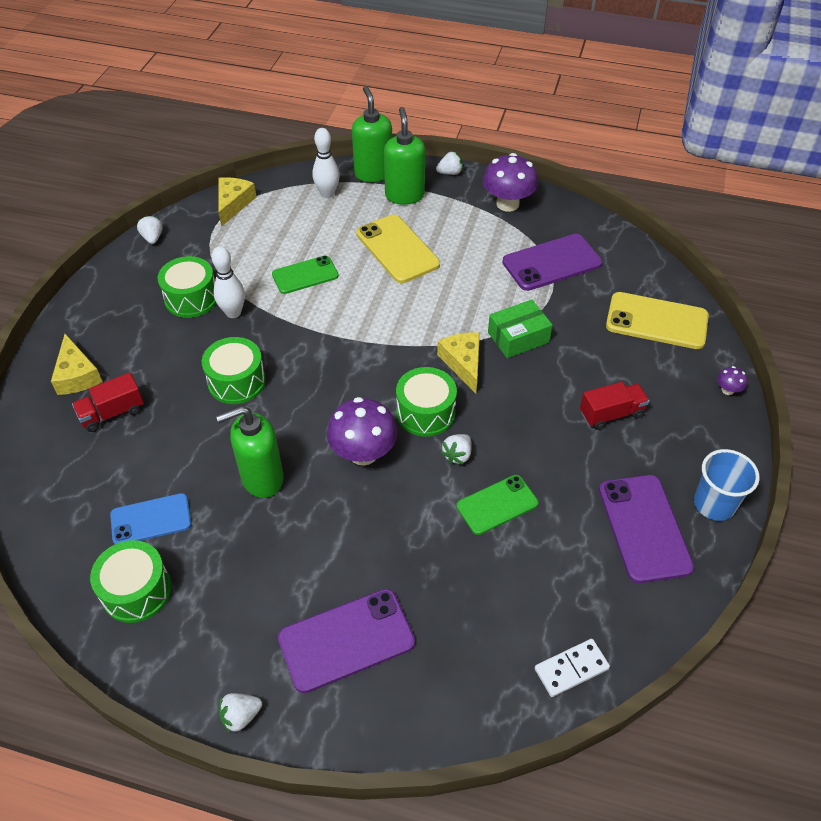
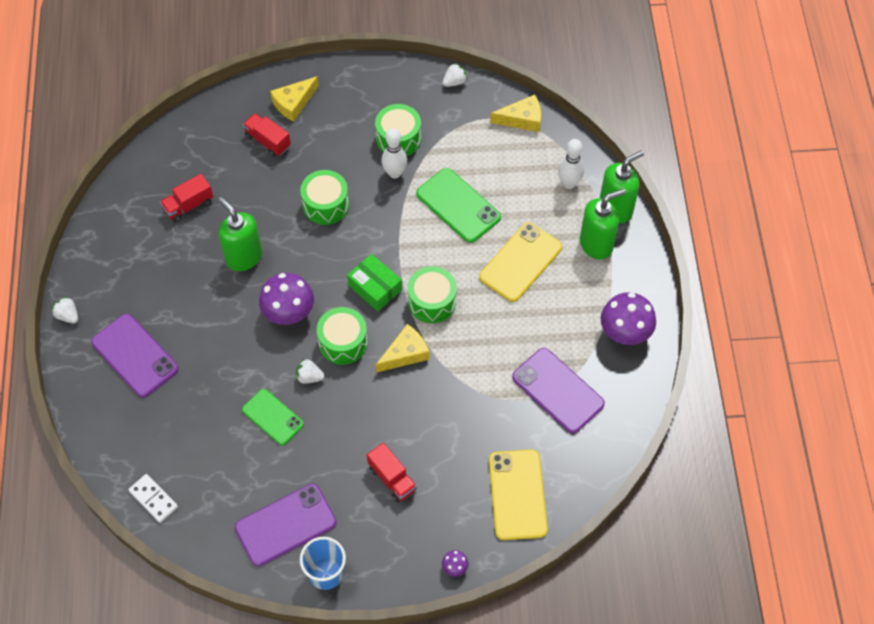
camera: 70 degrees right, 10 degrees up
(136, 591) = (134, 222): green drum -> green drum (432, 301)
(151, 519) = (188, 205): blue phone -> red truck
(305, 275) = (458, 205): green phone -> green phone, size x1.50
(450, 173) = (647, 271): white strawberry -> none
(518, 337) = (451, 387): green box -> green box (375, 288)

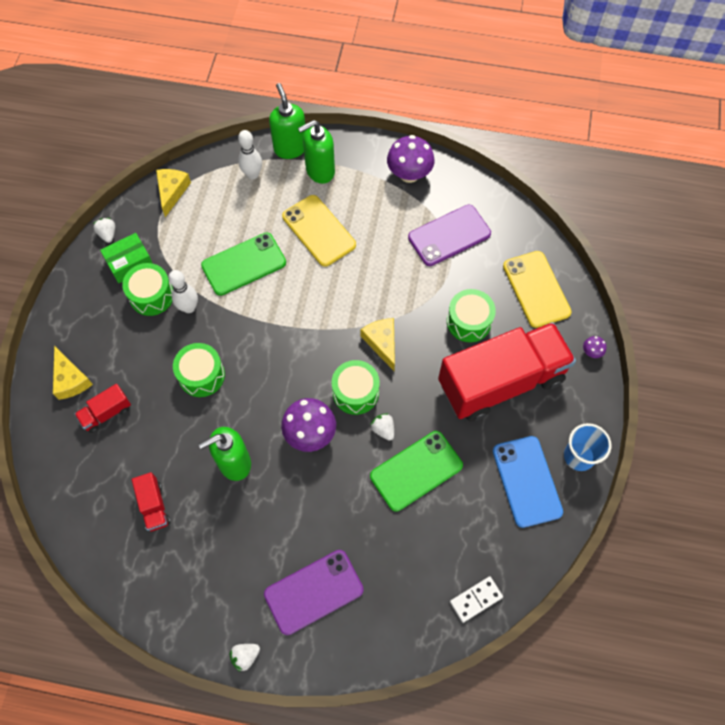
camera: 75 degrees left, 5 degrees up
(273, 417) = (416, 471): green phone -> green phone, size x1.50
(285, 525) = (526, 481): purple phone -> blue phone
(309, 377) = (383, 429): white strawberry -> white strawberry turned 120 degrees clockwise
(375, 288) = (307, 353): green box -> green box (129, 263)
(392, 479) = (501, 382): red truck -> red truck, size x2.50
(432, 301) = (336, 309): green drum -> green drum (469, 321)
(517, 495) = (536, 289): yellow phone -> yellow phone turned 60 degrees clockwise
(596, 244) = (320, 171): green soap dispenser -> green soap dispenser turned 105 degrees counterclockwise

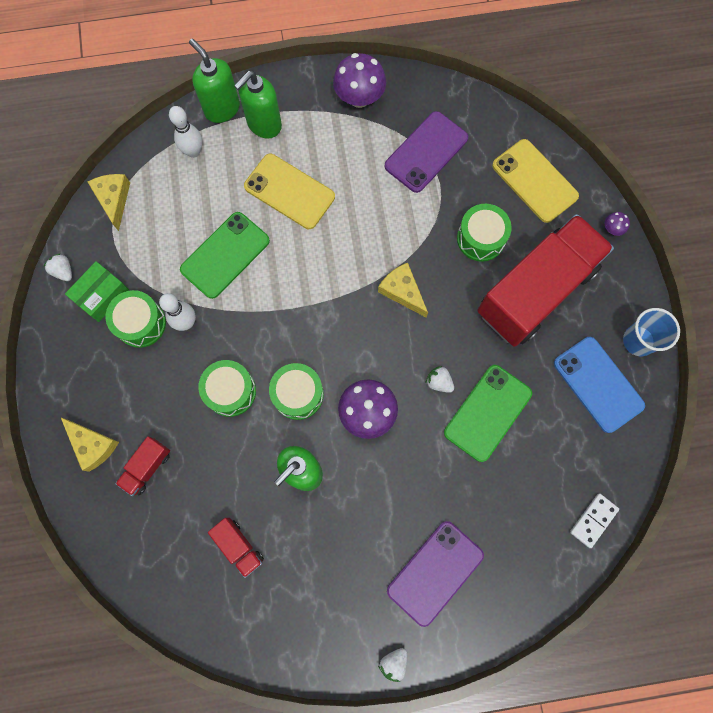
camera: 20 degrees left, 10 degrees up
(355, 392) = (396, 353): green drum -> green drum (298, 394)

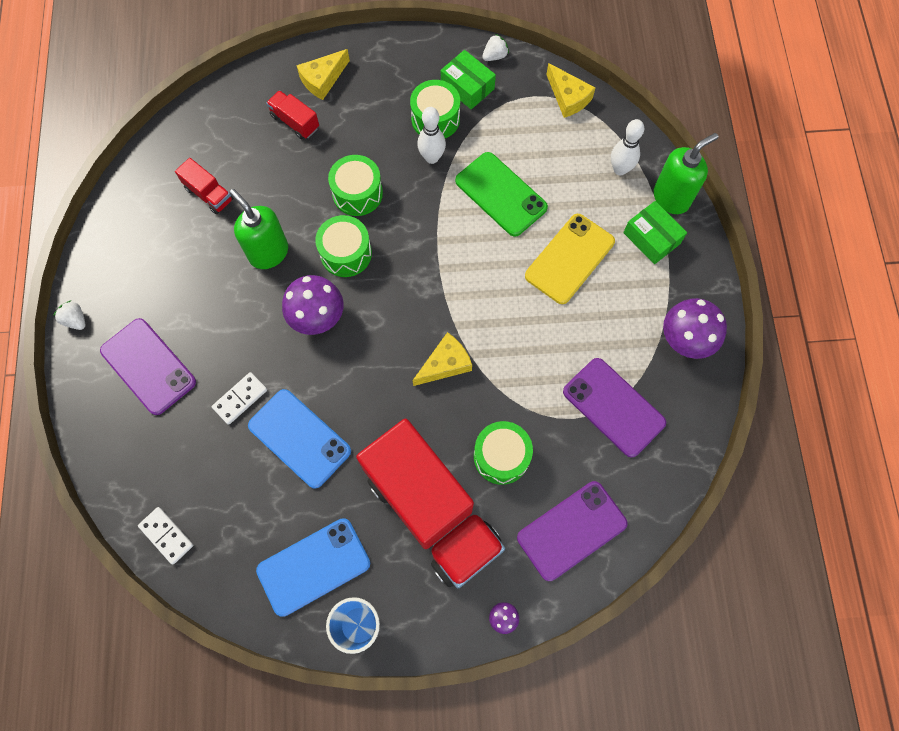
camera: 95 degrees right, 5 degrees down
(114, 199) = (568, 97): yellow cheese -> yellow cheese turned 60 degrees clockwise
(239, 546) = (209, 194): red truck -> red truck turned 105 degrees counterclockwise
(264, 124) = (651, 238): green soap dispenser -> green box
(439, 382) = (340, 391): white strawberry -> none
(457, 474) = (240, 399): none -> white domino
(487, 413) = (299, 438): green phone -> blue phone
(534, 181) = (571, 530): yellow phone -> purple phone

